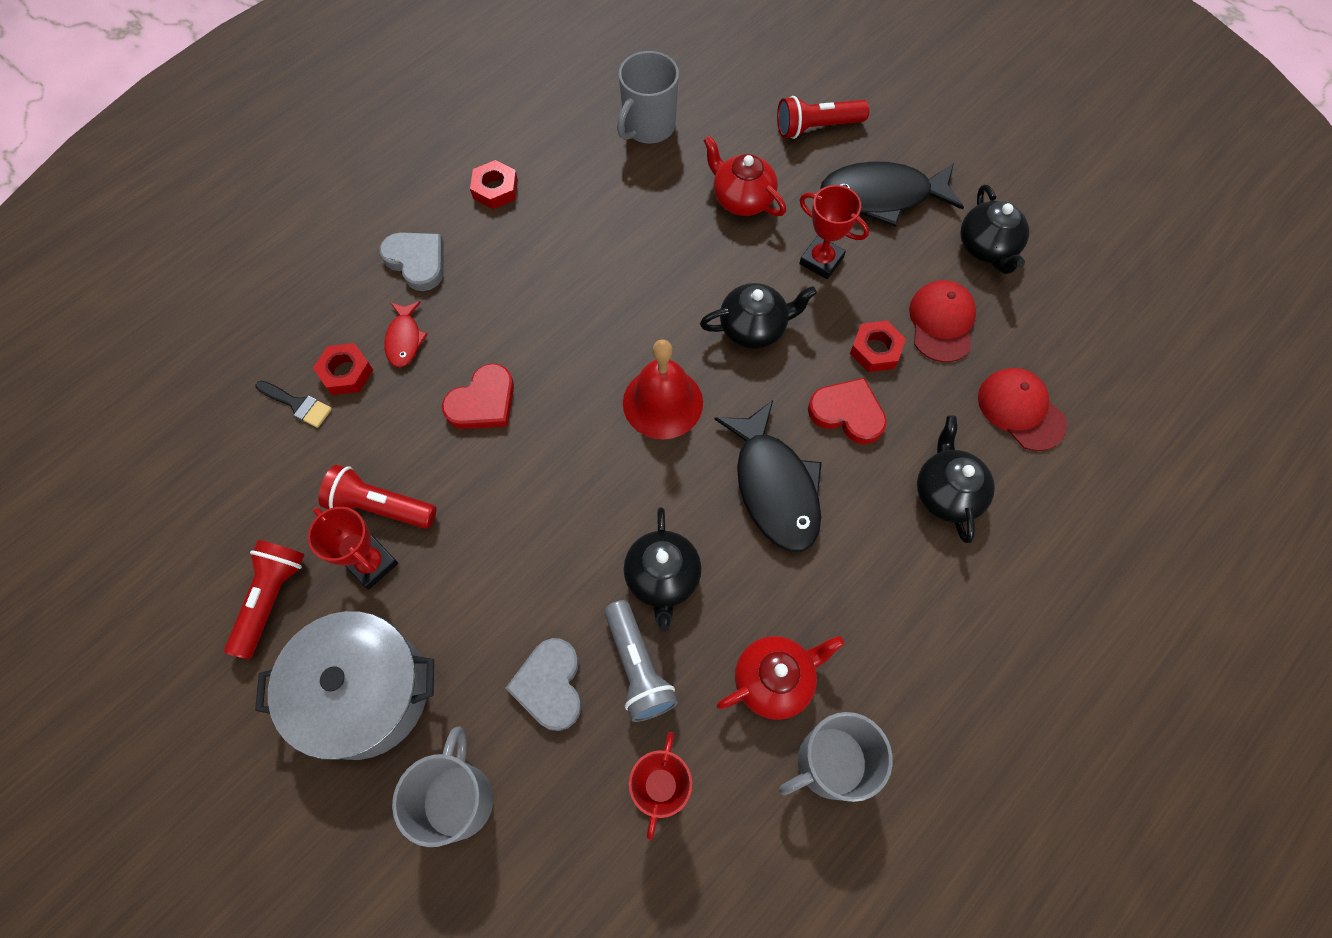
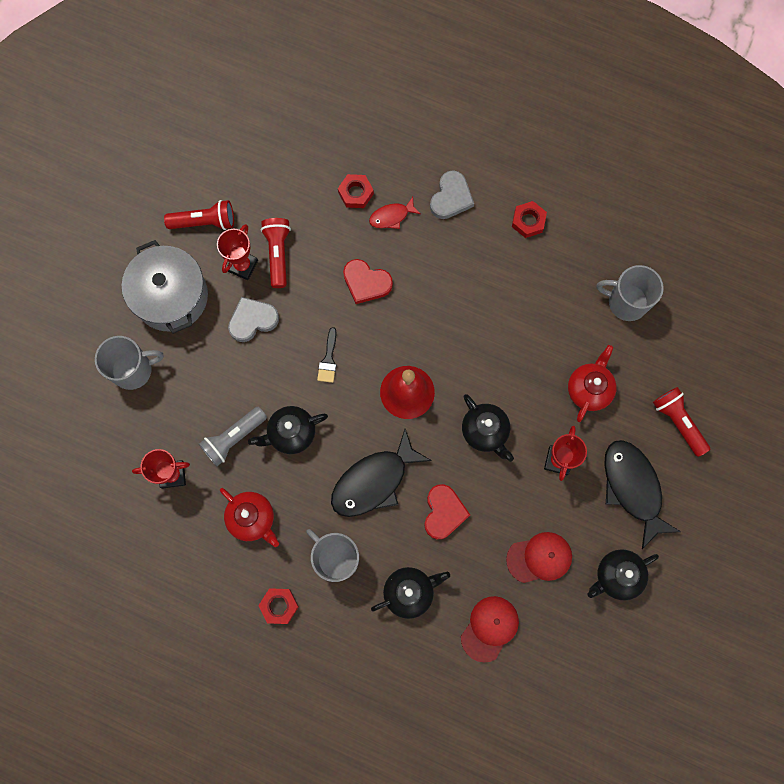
camera: 70 degrees right, 10 degrees up
(297, 404) = (324, 176): black brush -> black brush (328, 359)
(550, 685) = (207, 393): grey heart -> grey heart (252, 320)
(829, 763) = (215, 564): grey mug -> grey mug (336, 558)
(875, 350) = (499, 518): red nut -> red nut (279, 606)

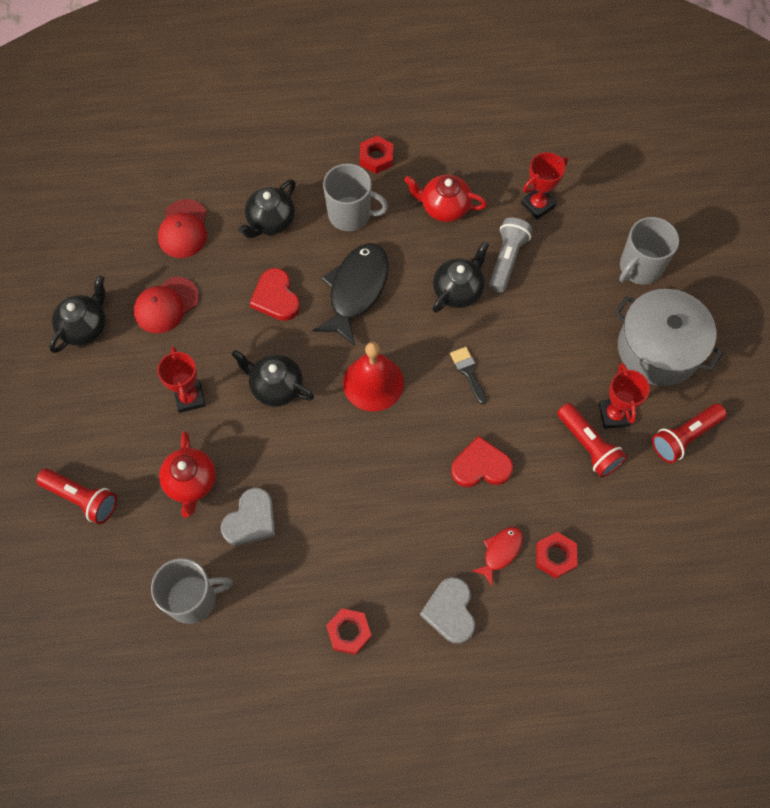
camera: 150 degrees right, 10 degrees down
(252, 320) = (566, 369): grey heart -> grey heart (251, 520)
(632, 488) = (103, 411): black fish -> none

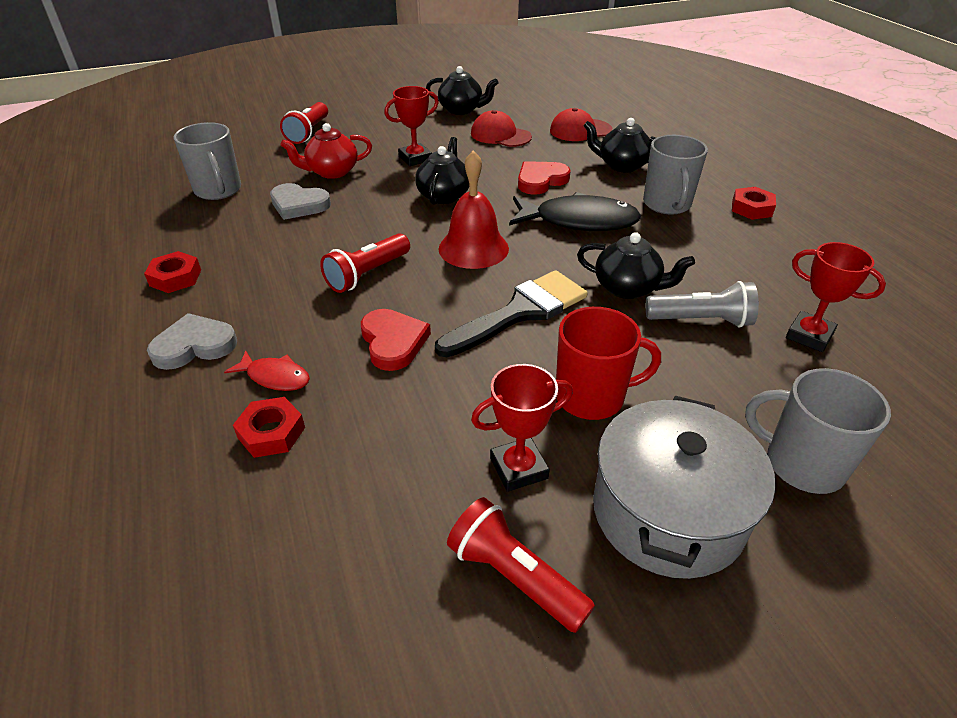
camera: 75 degrees right, 25 degrees down
(444, 207) = (732, 261): red teapot -> none
(468, 372) = (520, 312): black brush -> black brush, size x2.07
(565, 355) = (591, 397): none -> red mug
(588, 445) = (455, 444): red flashlight -> red flashlight (367, 274)

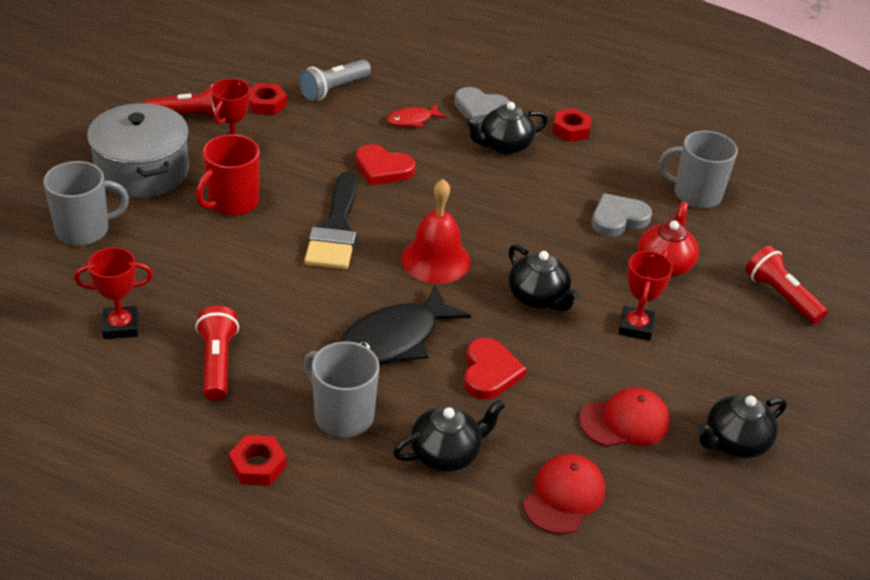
camera: 130 degrees right, 0 degrees up
(194, 346) = (480, 109): grey heart -> grey heart turned 90 degrees clockwise
(271, 432) = (370, 102): red nut -> red nut (266, 104)
(367, 274) = (470, 197): red flashlight -> red flashlight (217, 363)
(628, 288) = (284, 292): black teapot -> black teapot (504, 146)
(701, 320) = (208, 294): grey flashlight -> grey flashlight (333, 89)

